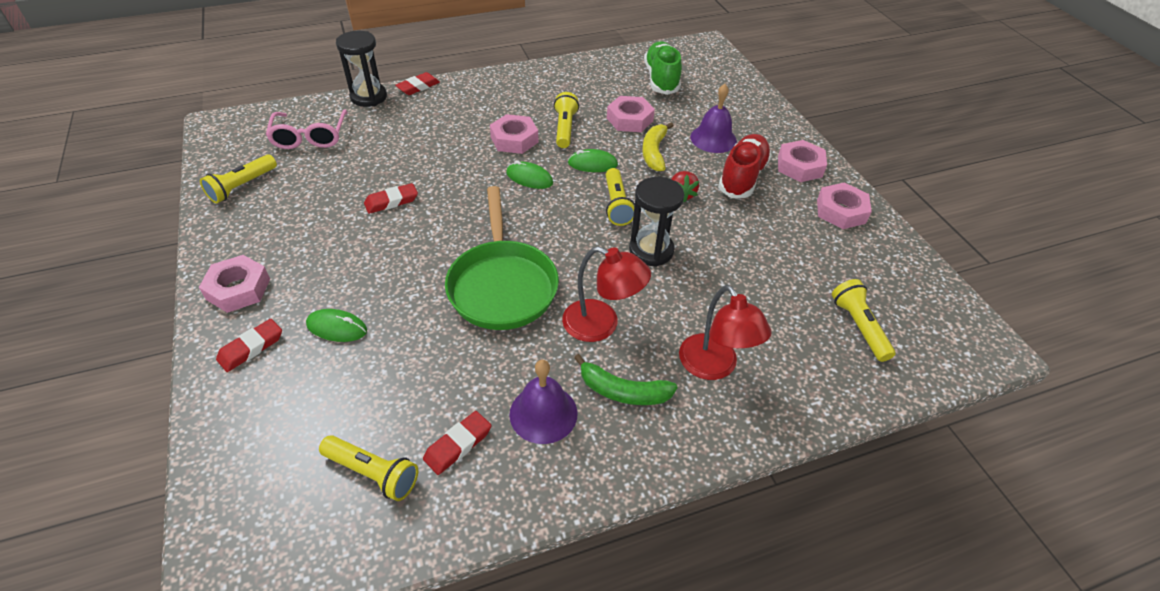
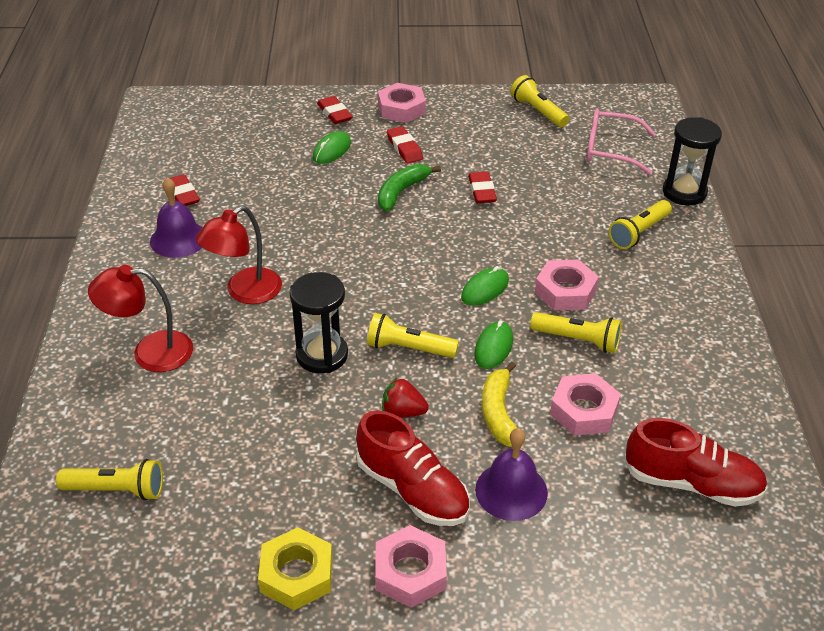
camera: 110 degrees right, 5 degrees down
(373, 473) = (189, 157): yellow flashlight -> yellow flashlight (638, 233)
(418, 87) = (702, 231): red eraser -> red eraser (404, 148)
(502, 285) = (329, 241): green pan -> none
(623, 391) = (167, 287): green banana -> green banana (401, 192)
(654, 152) = (499, 413): yellow banana -> yellow banana turned 120 degrees counterclockwise
(661, 79) = (692, 483): green shoe -> red shoe
(841, 211) = (297, 574): pink nut -> yellow nut

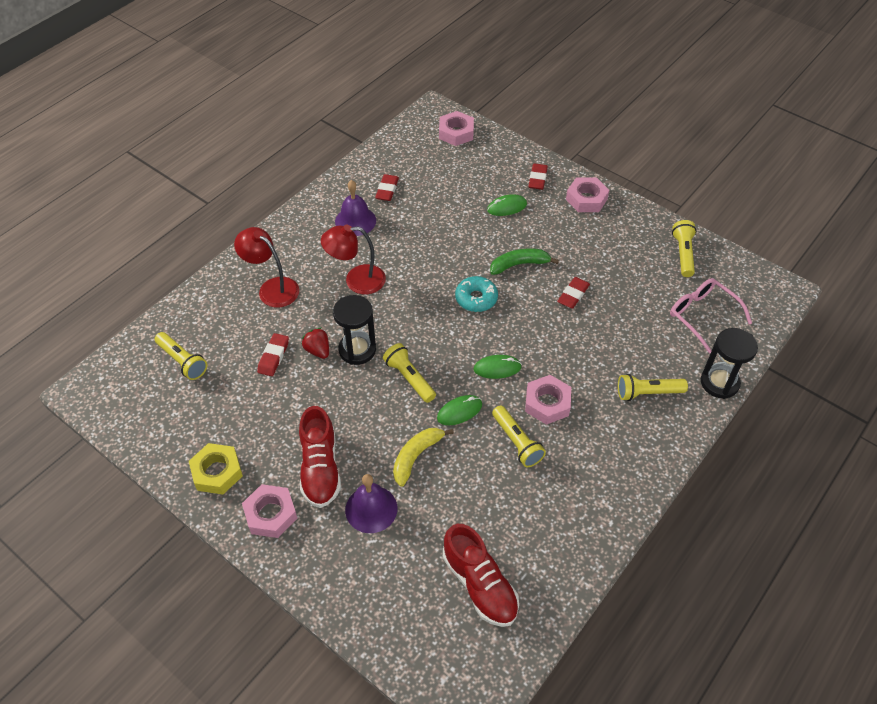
camera: 40 degrees right, 10 degrees up
(393, 242) = (476, 298): none -> turquoise donut
(403, 412) = (364, 417): red strawberry -> red strawberry (318, 350)
(404, 148) = (556, 232): red eraser -> red eraser (273, 356)
(584, 410) = (467, 491): pink nut -> pink nut (456, 133)

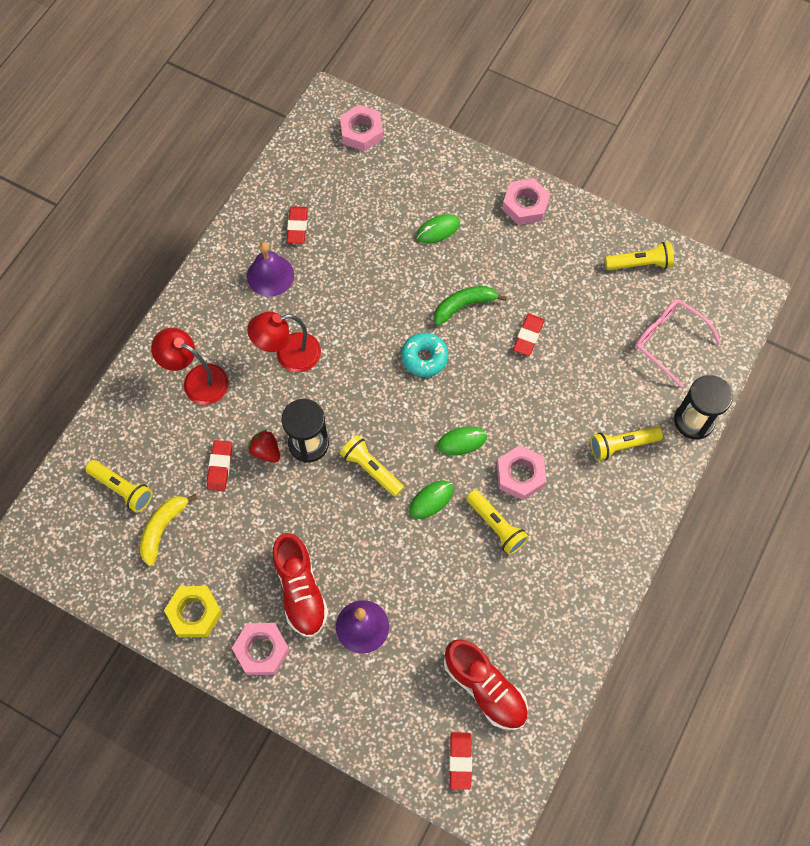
camera: 10 degrees left, 15 degrees up
(416, 456) = (396, 560): yellow banana -> yellow banana (163, 529)
(537, 179) = (466, 185): red eraser -> red eraser (460, 761)
(683, 254) = (640, 264): yellow flashlight -> yellow flashlight turned 90 degrees clockwise

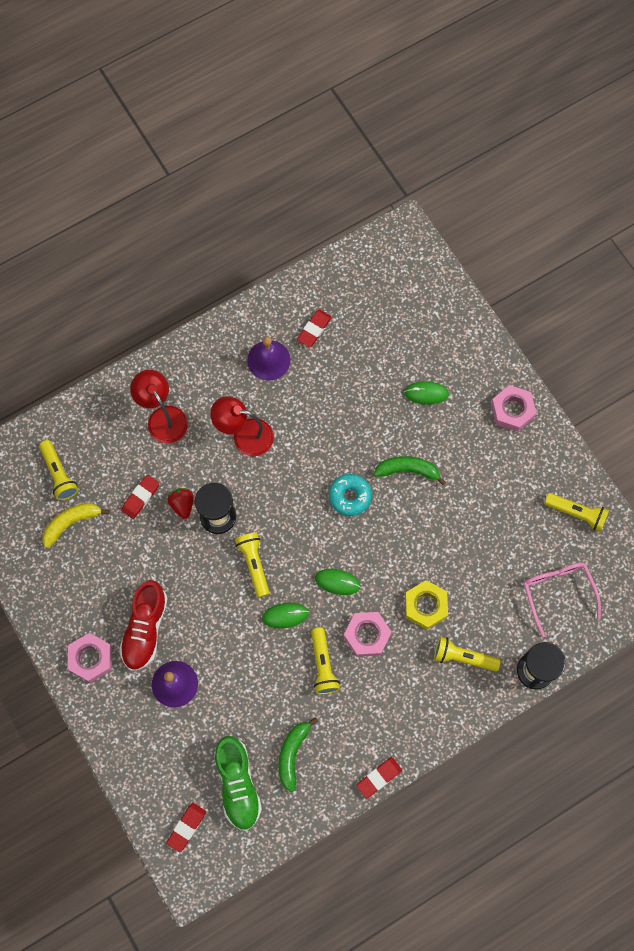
camera: 30 degrees right, 5 degrees up
(194, 613) = (58, 601): yellow nut -> yellow nut (425, 606)
(361, 132) = (415, 273): pink nut -> none
(485, 688) = (237, 784): red shoe -> green shoe
(520, 627) = (292, 754): none -> green banana
(528, 336) = (444, 524): red eraser -> red eraser (379, 778)

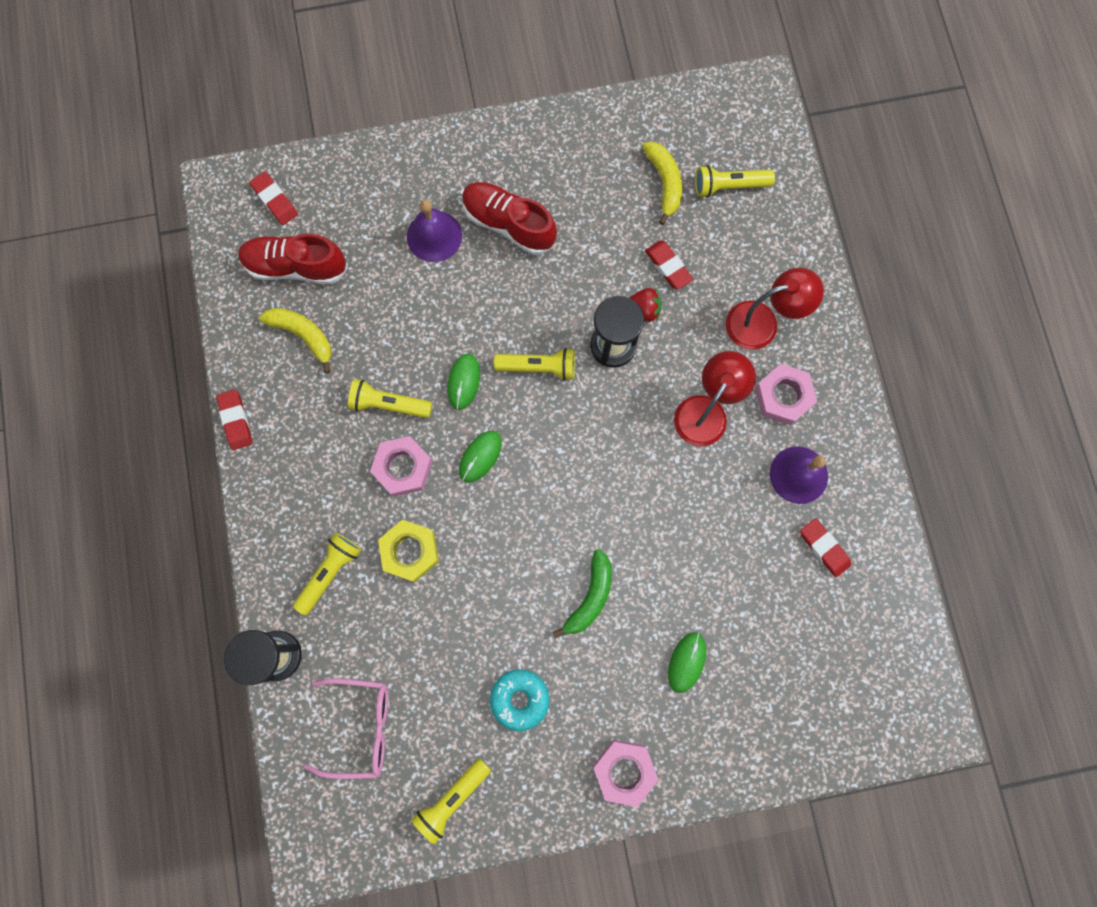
camera: 110 degrees right, 5 degrees up
(91, 658) = (498, 158): pink nut -> pink nut (783, 396)
(237, 784) = (296, 266): green shoe -> red shoe
(292, 754) = (303, 335): green banana -> yellow banana
(349, 496) = (582, 510): turquoise donut -> turquoise donut (519, 699)

